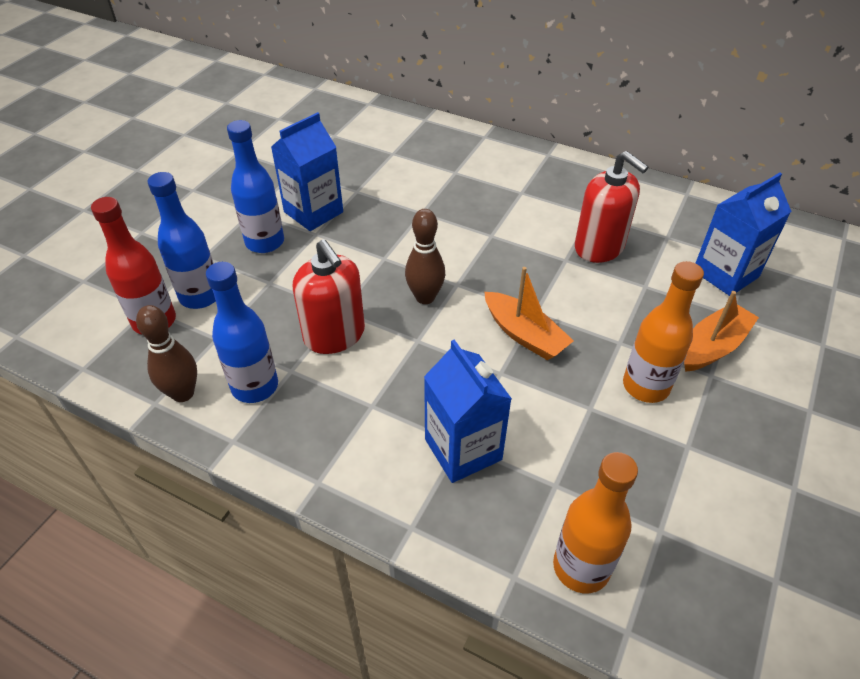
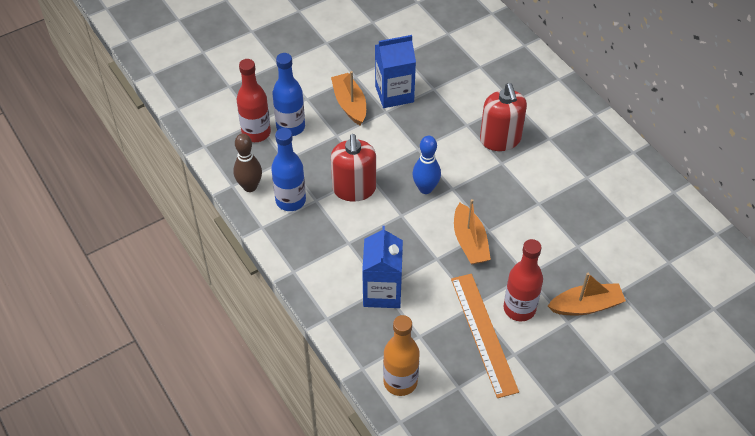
camera: 30 degrees right, 5 degrees up
(265, 242) = (350, 104): blue bottle -> orange boat
(425, 297) = (425, 188): brown bowling pin -> blue bowling pin
(599, 247) = (570, 204): red soap dispenser -> red soap dispenser (500, 139)
(631, 439) = (483, 334): none -> orange ruler
(645, 386) = (519, 309): orange bottle -> red bottle
(725, 274) = (643, 263): blue carton -> none

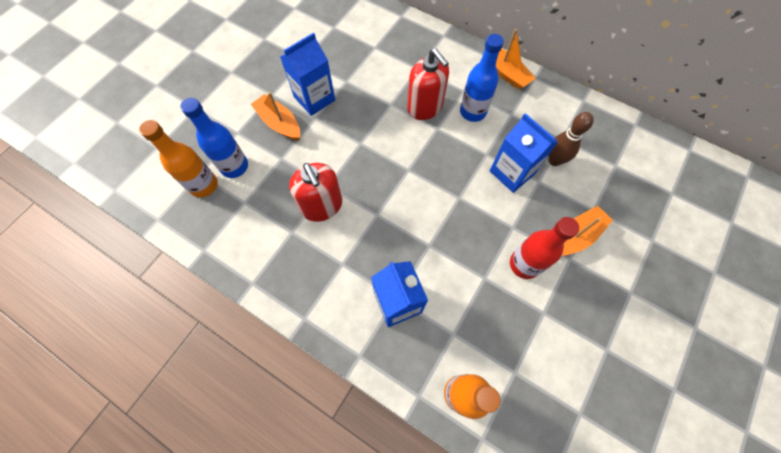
camera: 25 degrees left, 15 degrees up
(250, 186) = (221, 244): brown bowling pin -> brown bowling pin (554, 160)
(256, 133) = (204, 185): red bottle -> orange bottle
(290, 200) = (268, 243): blue bottle -> blue bottle (472, 112)
(425, 188) = (385, 179): blue bowling pin -> none
(470, 242) = (449, 216): orange boat -> orange boat (506, 73)
(483, 334) = (508, 304): orange ruler -> none
(554, 228) = (512, 172): none -> blue carton

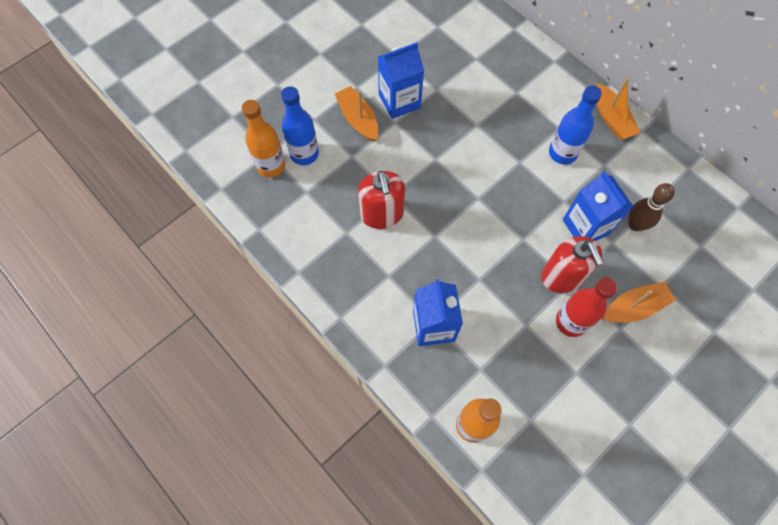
camera: 15 degrees right, 0 degrees up
(425, 107) = (513, 136): red soap dispenser -> red soap dispenser (562, 276)

